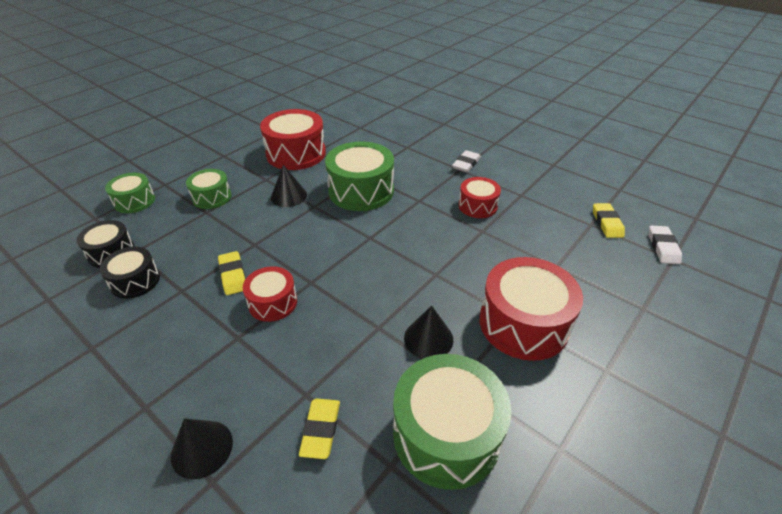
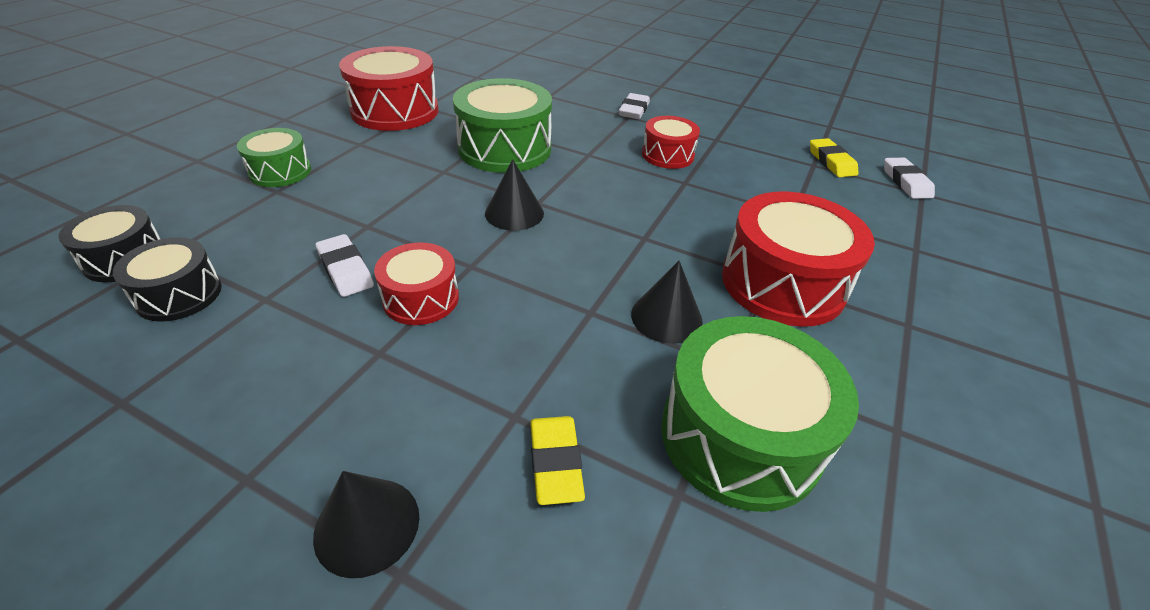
camera: 15 degrees left, 0 degrees up
(134, 201) = (150, 186): green drum -> none
(233, 276) = (345, 270): yellow eraser -> white eraser
(289, 196) = (401, 162): black cone -> black cone (514, 213)

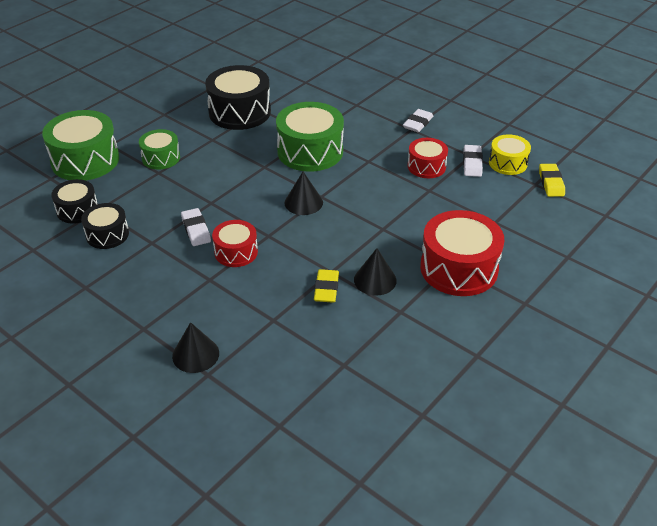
camera: 15 degrees right, 0 degrees up
(395, 111) = (239, 112): red drum -> black drum
(555, 462) = (287, 343): yellow eraser -> yellow eraser (326, 289)
(740, 436) = (387, 345): green drum -> green drum (85, 160)
(766, 144) = (508, 163): none -> yellow drum
(906, 182) = (599, 205): white eraser -> white eraser (472, 163)

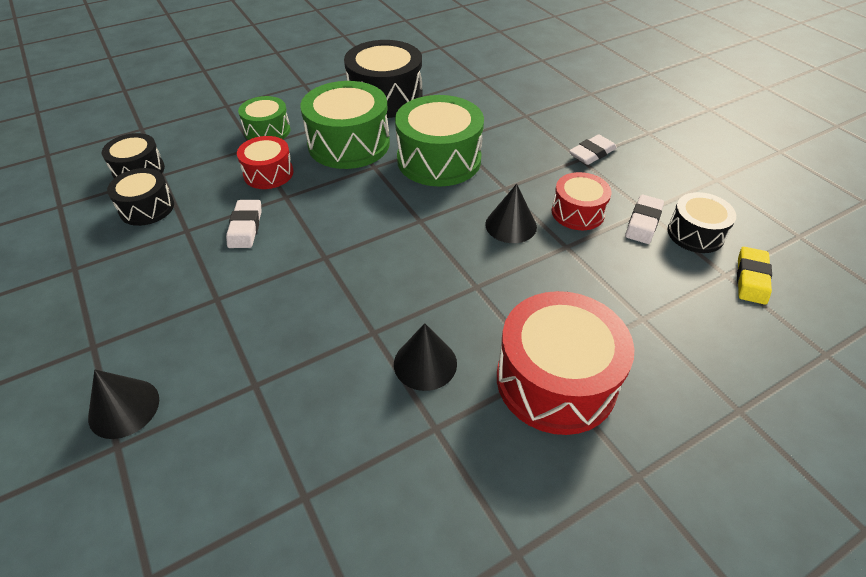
camera: 20 degrees right, 5 degrees up
(85, 160) = (189, 117): green drum -> green drum (349, 144)
(236, 252) = (272, 269): red drum -> red drum (268, 173)
(303, 202) = (393, 223): black cone -> black cone (511, 225)
(326, 289) = (352, 357): yellow eraser -> none
(508, 163) = (695, 234): yellow drum -> black drum

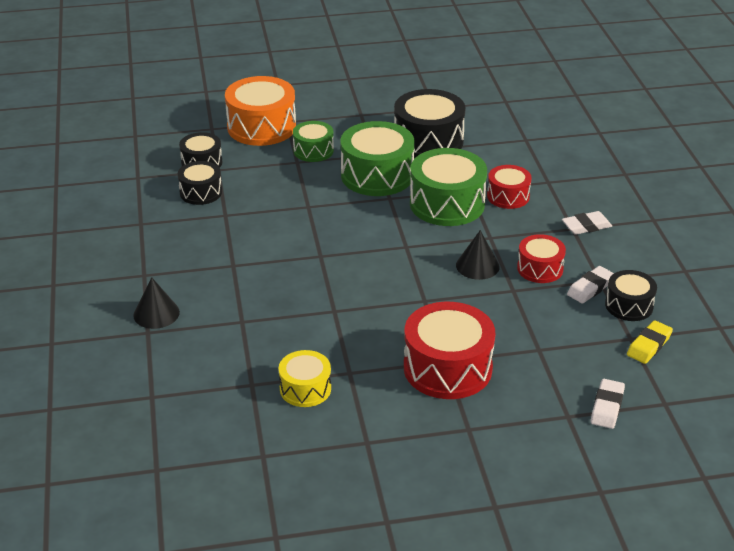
camera: 20 degrees right, 10 degrees down
(199, 116) = (261, 127): none -> orange drum
(245, 227) = (269, 222): white eraser -> white eraser (607, 407)
(268, 173) = (301, 186): red drum -> red drum (508, 196)
(386, 479) = (305, 389): none -> yellow drum
(425, 363) = (361, 337): black cone -> none

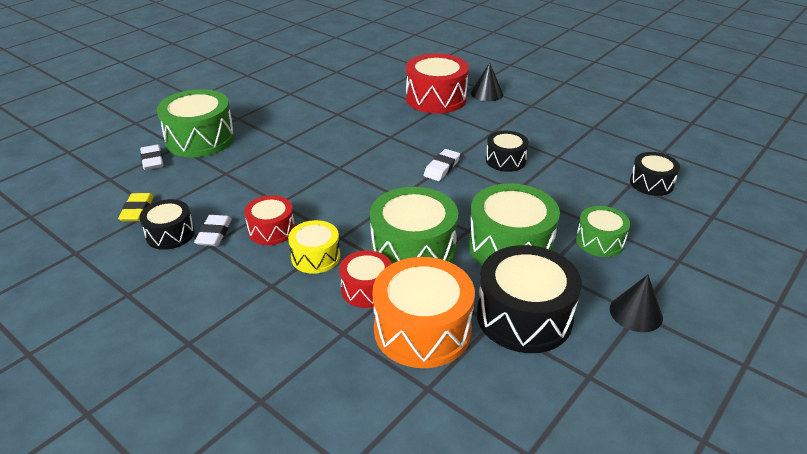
camera: 140 degrees right, 0 degrees up
(201, 192) = (603, 162): black drum -> black drum (505, 160)
(261, 127) = (683, 241): orange drum -> orange drum (422, 330)
(305, 389) = (352, 98): yellow drum -> yellow drum (315, 257)
(447, 368) = (279, 138): red drum -> red drum (436, 98)
(477, 266) = (326, 208): black cone -> black cone (636, 313)
(535, 414) = (200, 139): none -> green drum
(586, 226) = (259, 295): white eraser -> white eraser (442, 168)

